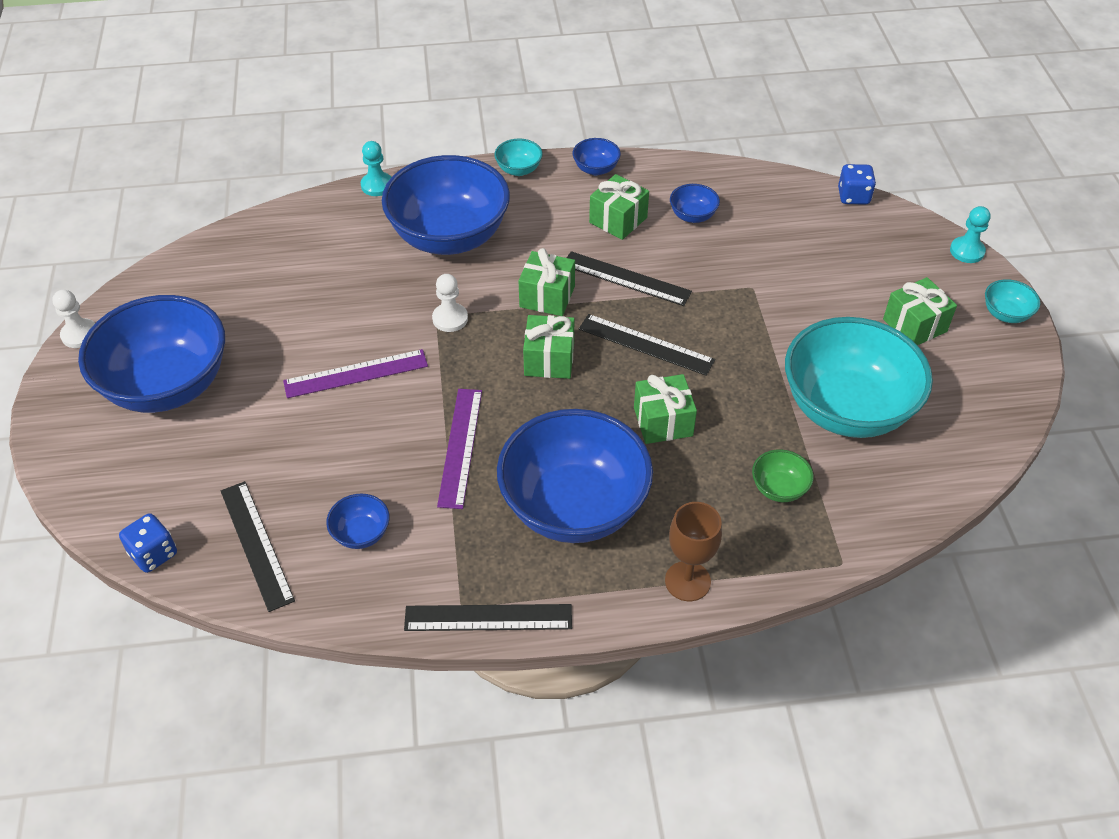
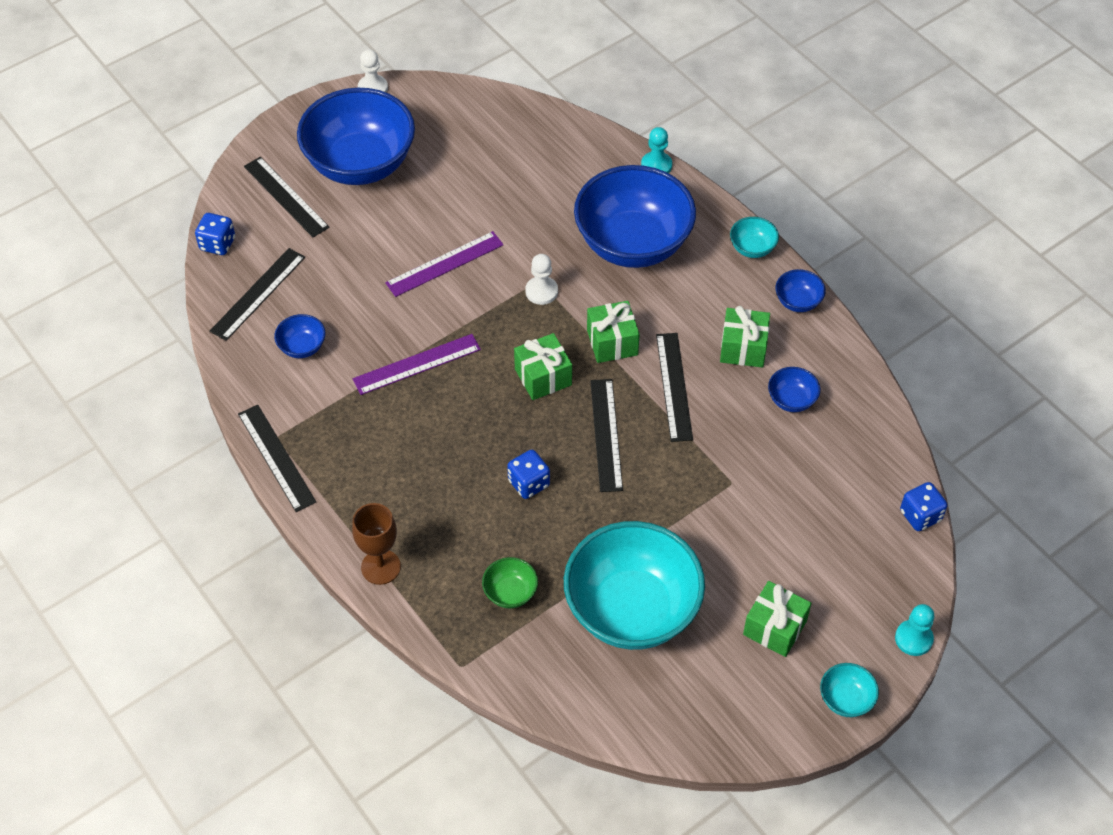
camera: 60 degrees right, 5 degrees up
(148, 465) = (286, 196): none -> black ruler
(356, 374) = (444, 264): purple ruler -> purple ruler turned 75 degrees counterclockwise
(574, 507) = (405, 463): blue bowl -> none
(663, 422) = (529, 483): green gift -> blue dice

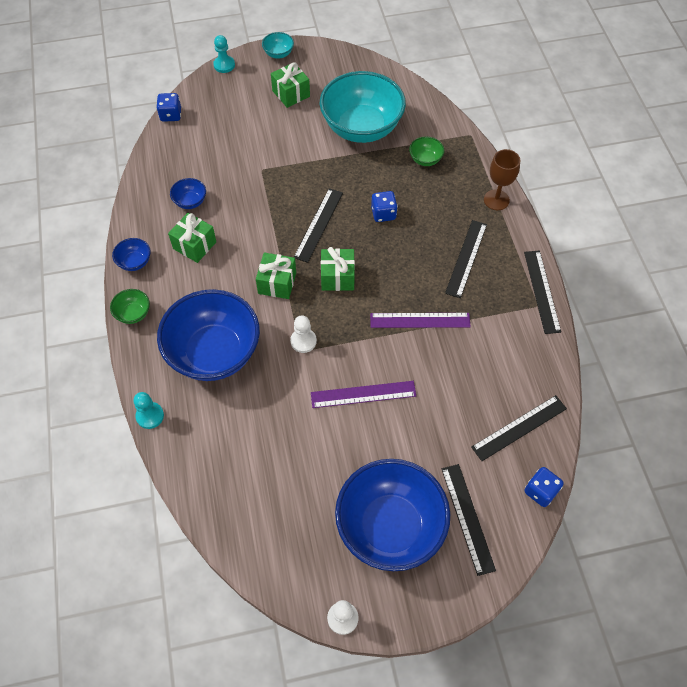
camera: 155 degrees left, 5 degrees up
(302, 347) = (498, 367): blue bowl -> none
(674, 386) = (256, 238): black ruler -> black ruler (466, 258)
(752, 248) = (133, 314): turquoise bowl -> green bowl

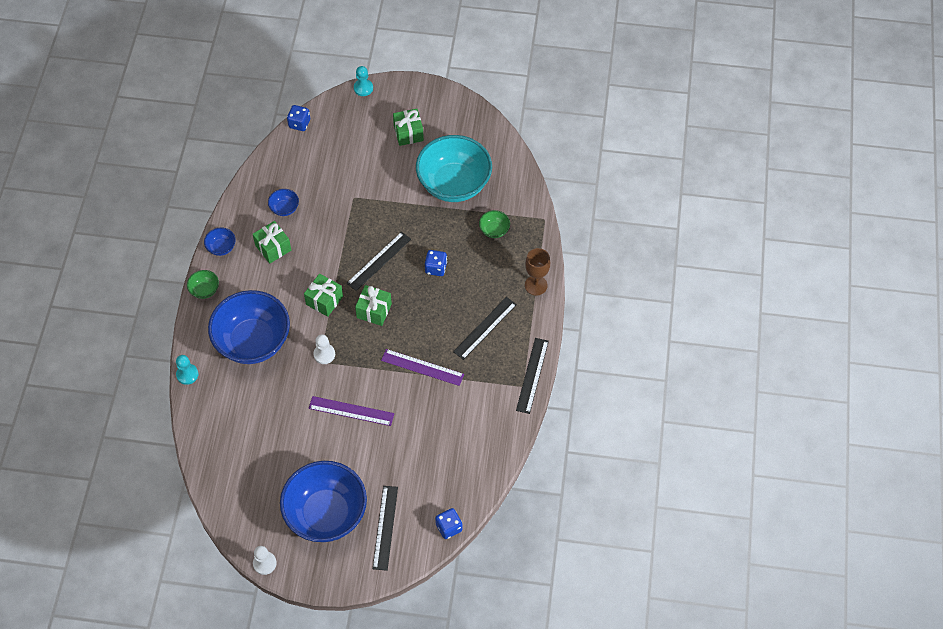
camera: 20 degrees right, 0 degrees up
(278, 54) = (414, 90): turquoise bowl -> none
(519, 427) = (457, 476): black ruler -> none

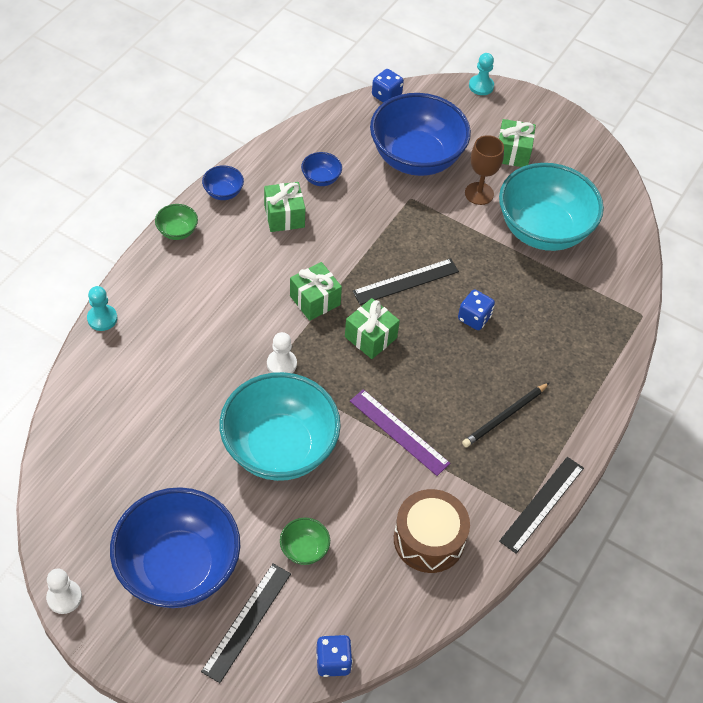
camera: 20 degrees right, 5 degrees down
(253, 341) = (202, 313): blue bowl -> blue bowl (416, 158)
(351, 411) = (280, 448): purple ruler -> turquoise bowl
(472, 428) = (429, 539): none -> brown drum
(485, 328) = (505, 416): black ruler -> black pencil
(494, 230) = (570, 302): green bowl -> green bowl (304, 549)
(536, 285) = (596, 391): brown goblet -> brown goblet (479, 193)

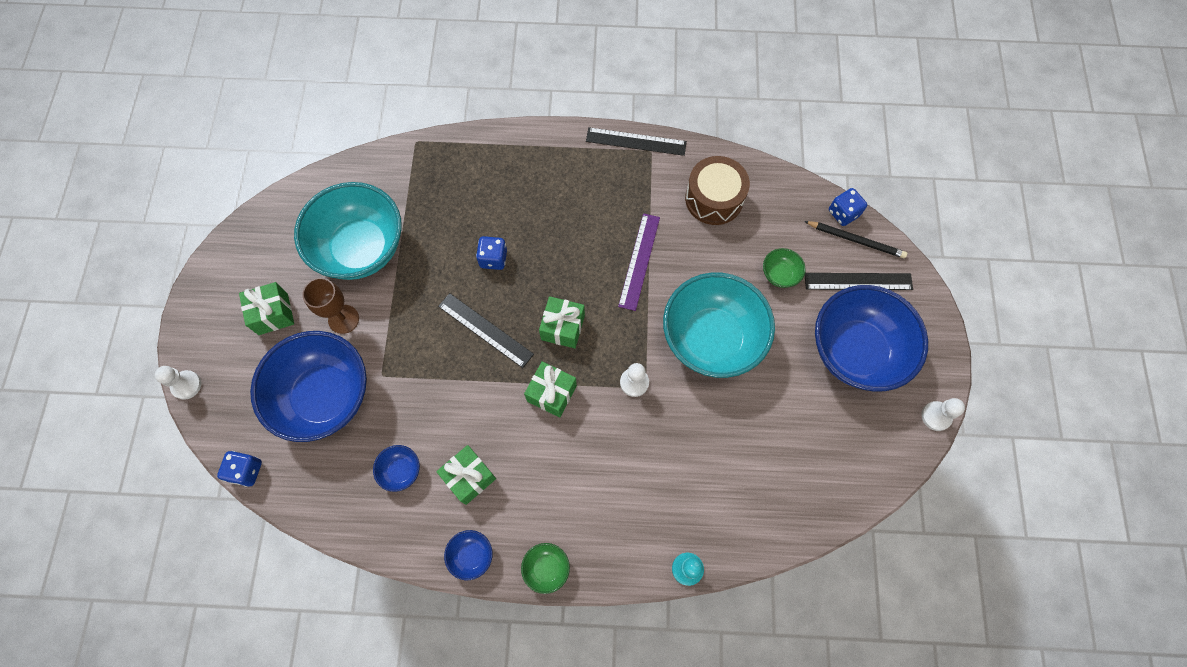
camera: 115 degrees left, 15 degrees up
(481, 86) = (186, 385): turquoise pawn -> white pawn
(505, 416) = (577, 195): black pencil -> black pencil (856, 240)

